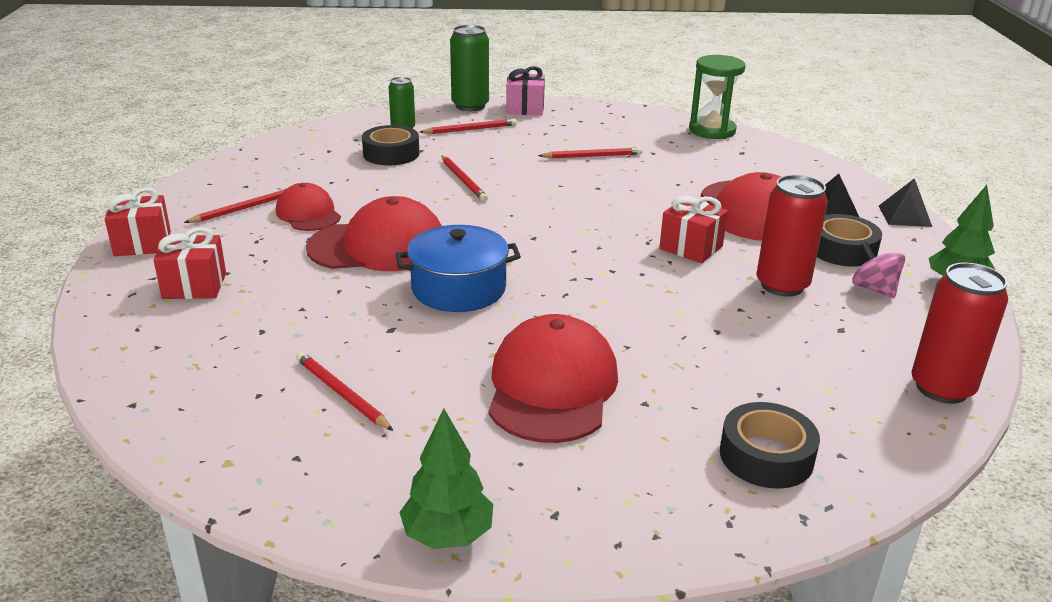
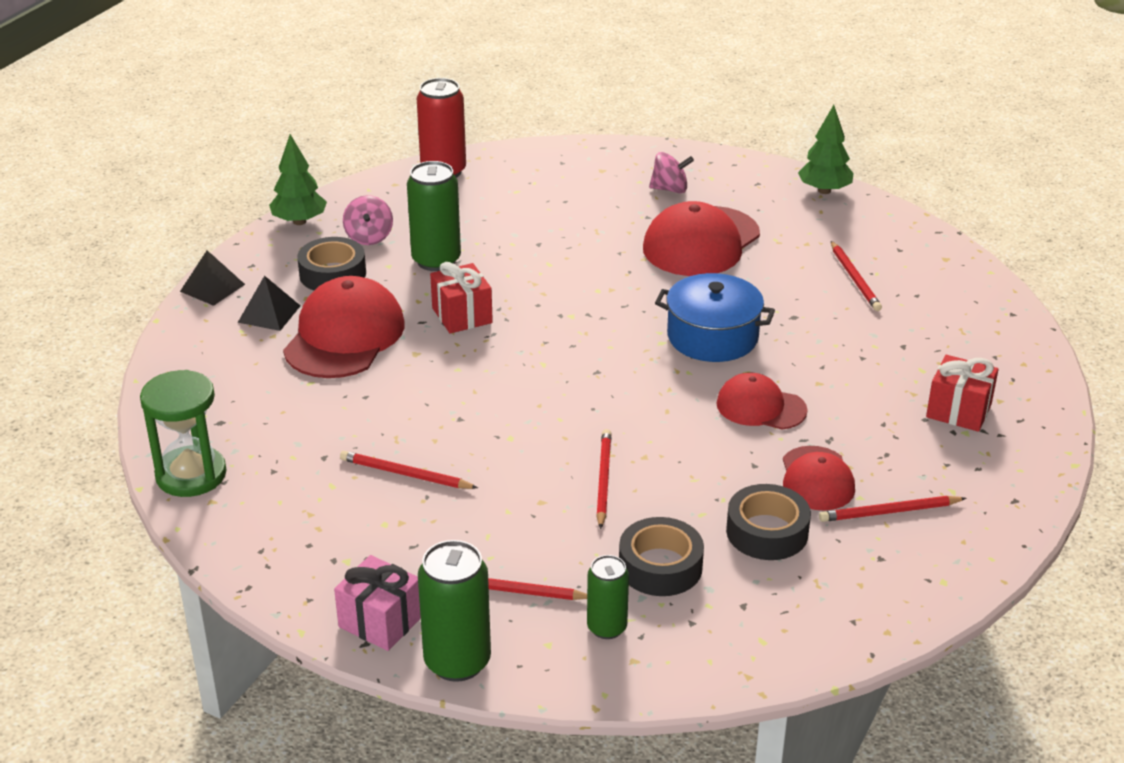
camera: 150 degrees left, 5 degrees up
(142, 244) = (1013, 487): red gift -> none
(378, 246) = (761, 407): red cap -> red cap, size x0.60
(660, 457) = (670, 189): none -> pink spinning top
(766, 456) = (606, 173): black tape -> black tape (767, 532)
(782, 285) = (436, 260): red can -> green can

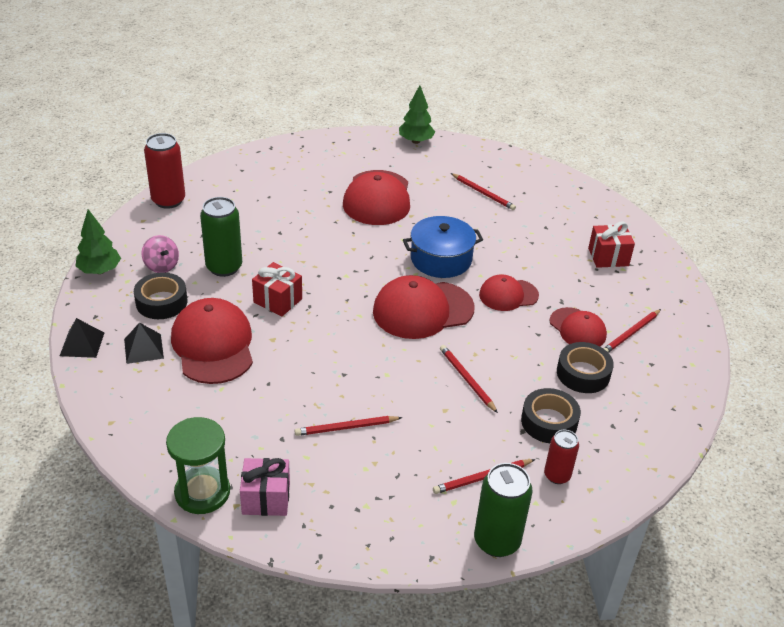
camera: 35 degrees left, 5 degrees up
(380, 621) = (427, 537): pink gift -> pink gift (266, 498)
(607, 627) = (557, 475): green can -> red can
(628, 385) = (423, 310): none -> red cap
(670, 189) = (326, 168): pink spinning top -> none

